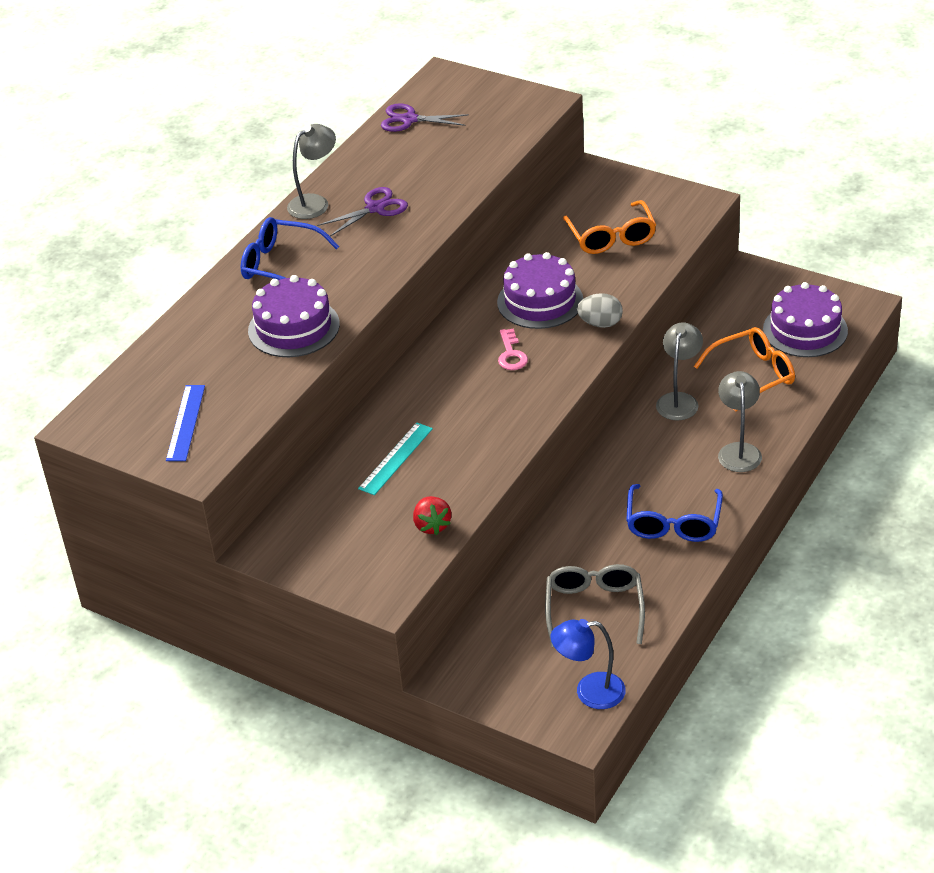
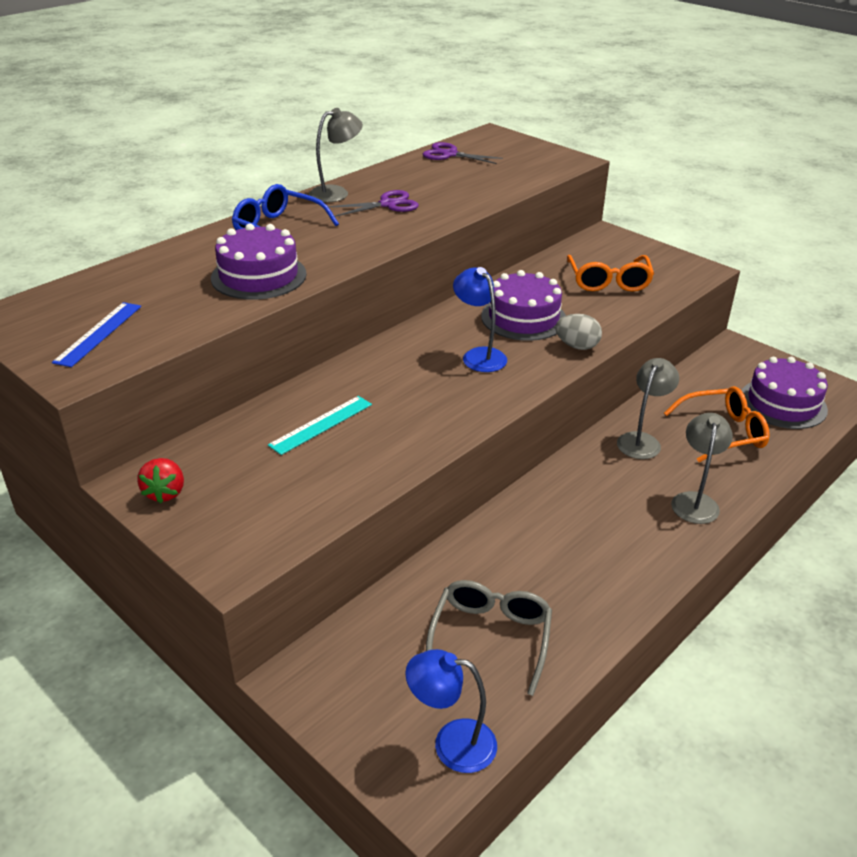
camera: 10 degrees right, 5 degrees down
(432, 525) = (325, 499): red strawberry -> red strawberry (165, 493)
(511, 354) = (479, 355): pink key -> blue lamp
(673, 524) = (606, 561): blue glasses -> none

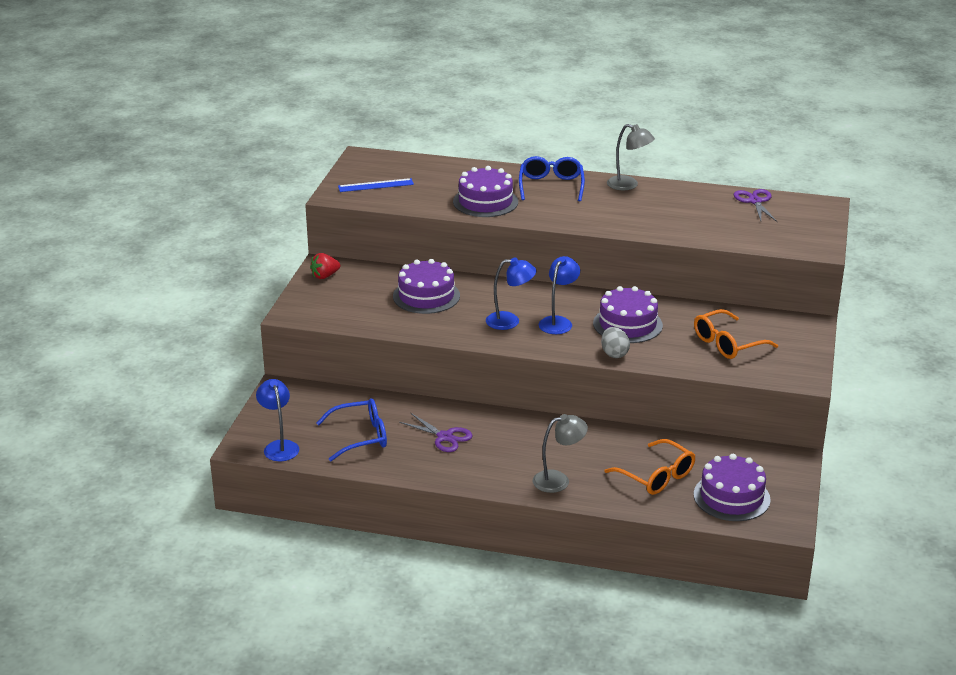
camera: 60 degrees right, 5 degrees down
(321, 424) = (426, 296): turquoise ruler -> purple cake
(388, 204) = (635, 207): purple scissors -> purple scissors (445, 437)
(445, 385) = (510, 321): none -> blue lamp
(491, 637) = (361, 437): grey glasses -> blue glasses
(642, 440) = (606, 443): grey lamp -> none

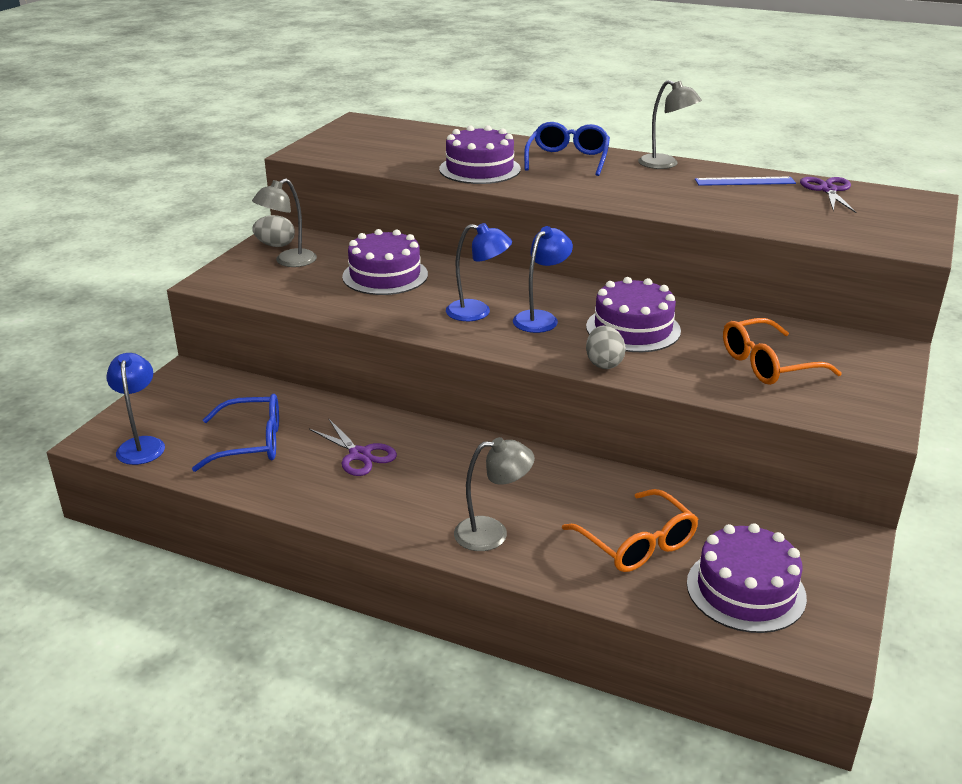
camera: 10 degrees right, 0 degrees up
(325, 276) = (275, 245): red strawberry -> grey egg
(344, 290) = (288, 261): none -> grey lamp
(376, 185) = (357, 146): blue ruler -> blue ruler (745, 181)

